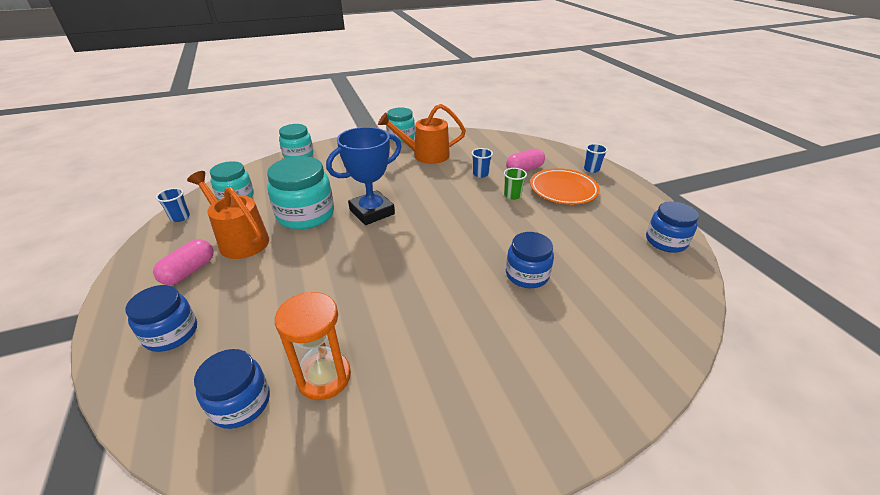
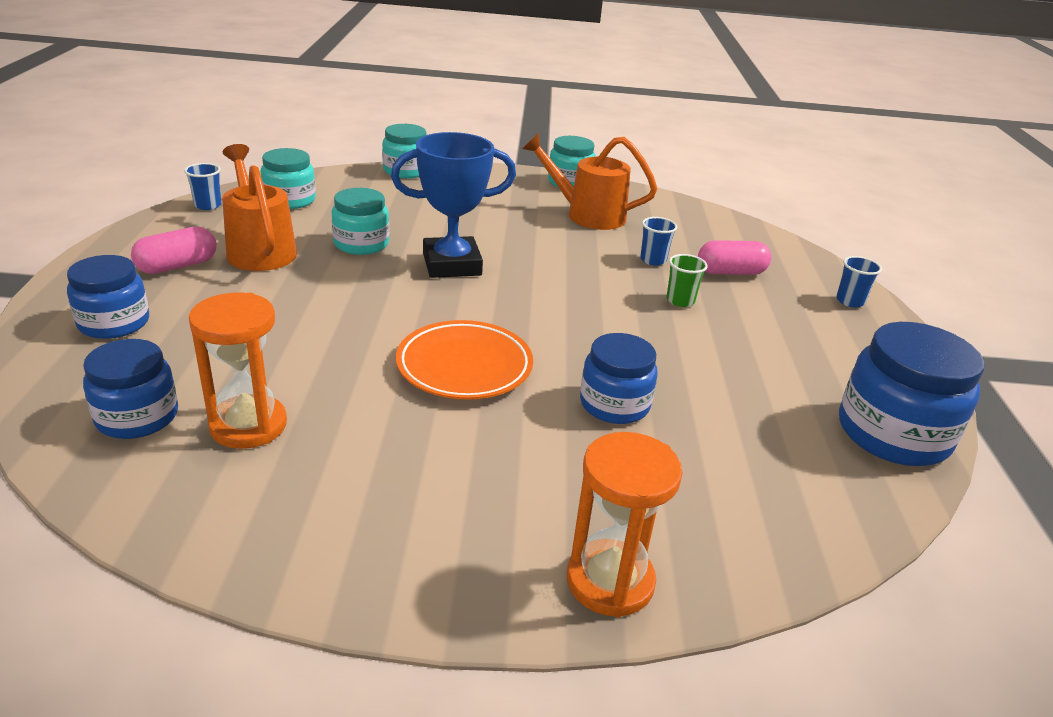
camera: 20 degrees right, 5 degrees down
(306, 215) = (361, 244): turquoise jar -> turquoise jar, size x0.65
(563, 190) = (772, 316): orange plate -> orange plate (464, 366)
(607, 393) = (610, 581): none -> orange hourglass
(666, 241) = (892, 433): blue jar -> blue jar, size x1.55

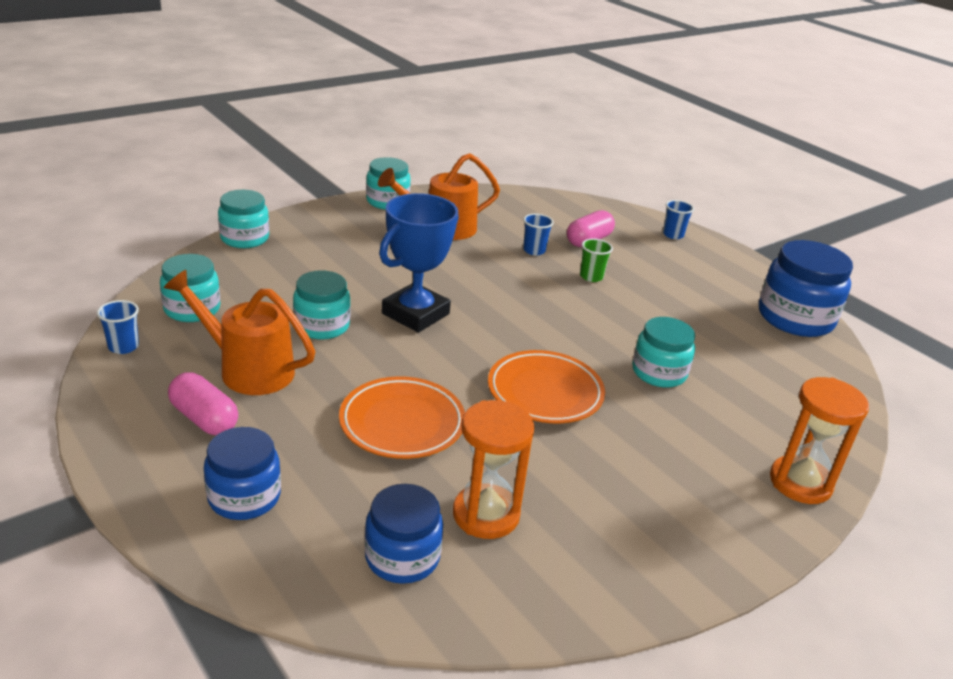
camera: 40 degrees left, 0 degrees up
(177, 266) = (204, 418): pink capsule -> pink capsule turned 60 degrees counterclockwise
(303, 331) = (402, 423): none -> orange plate
(614, 404) = (659, 372): blue jar -> turquoise jar

